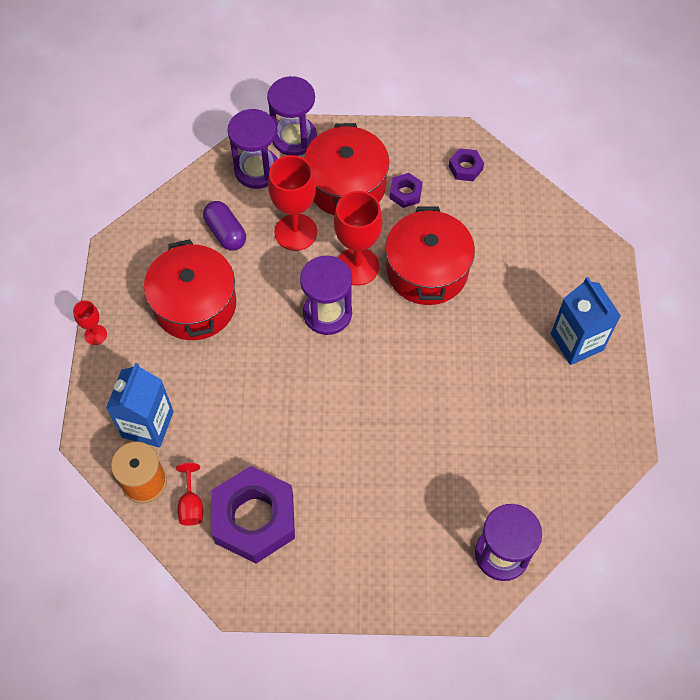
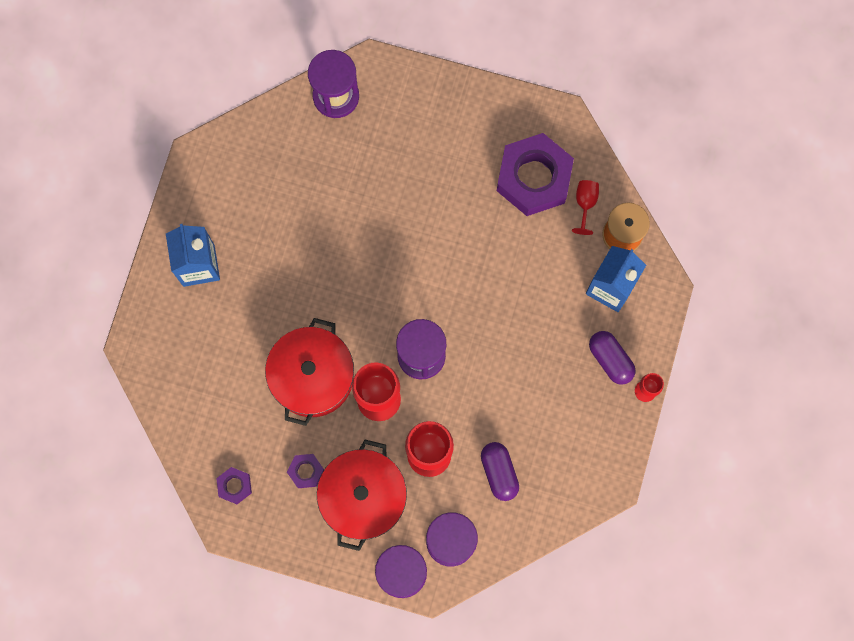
camera: 165 degrees left, 15 degrees up
(136, 355) = (610, 360): none -> purple capsule
(195, 304) = (545, 399): red pot -> none

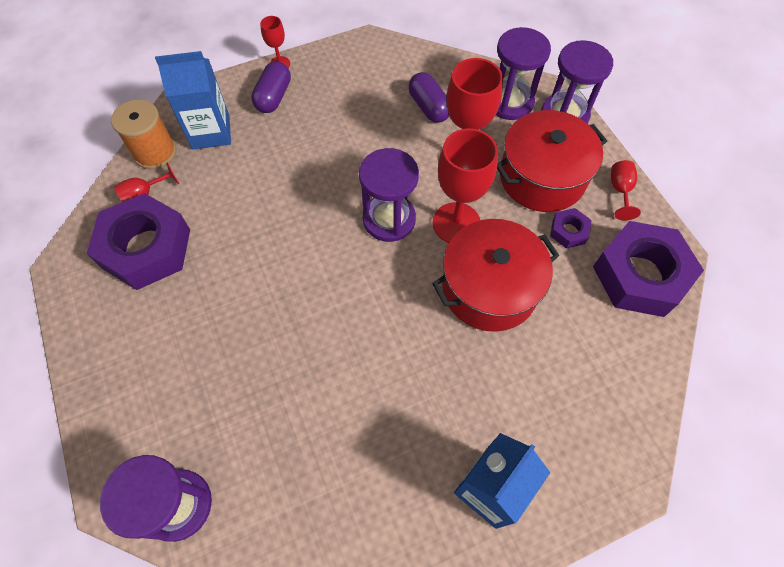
camera: 130 degrees left, 15 degrees down
(234, 486) = (640, 275): purple nut -> purple nut, size x2.25
(304, 543) = (620, 190): none -> red goblet
(499, 472) = (429, 107): purple capsule -> purple capsule turned 60 degrees counterclockwise

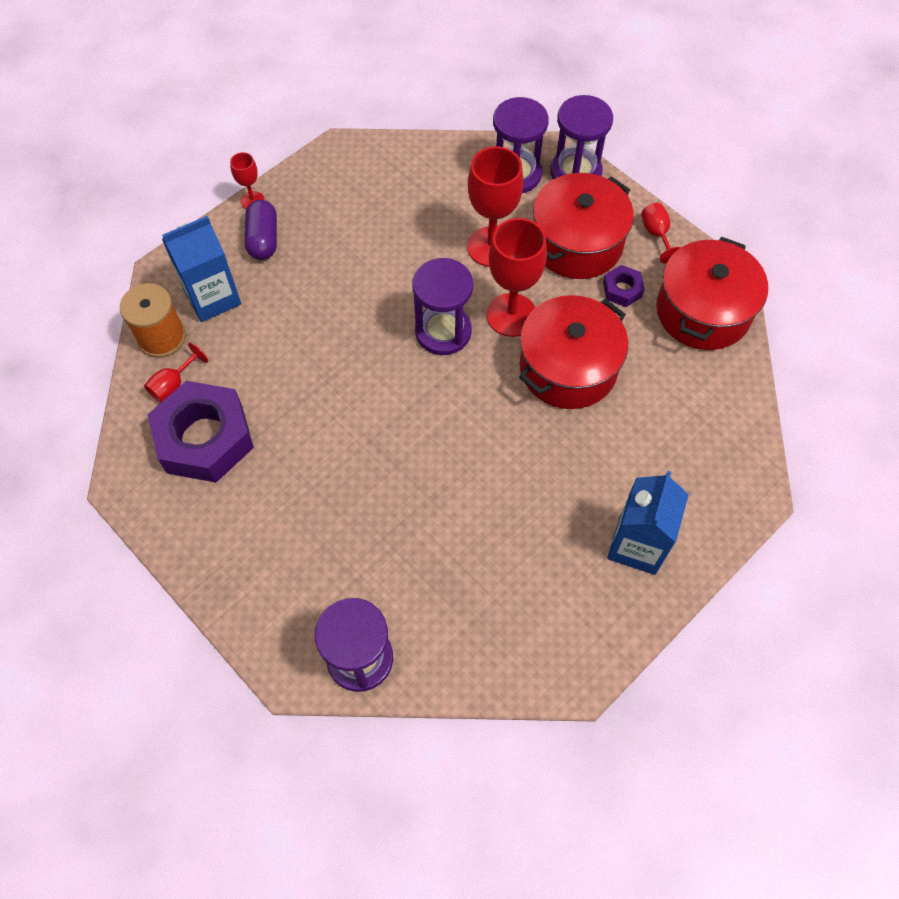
camera: 20 degrees left, 0 degrees up
(429, 107) = (434, 203): purple capsule -> none
(640, 275) = (703, 311): purple nut -> red pot

